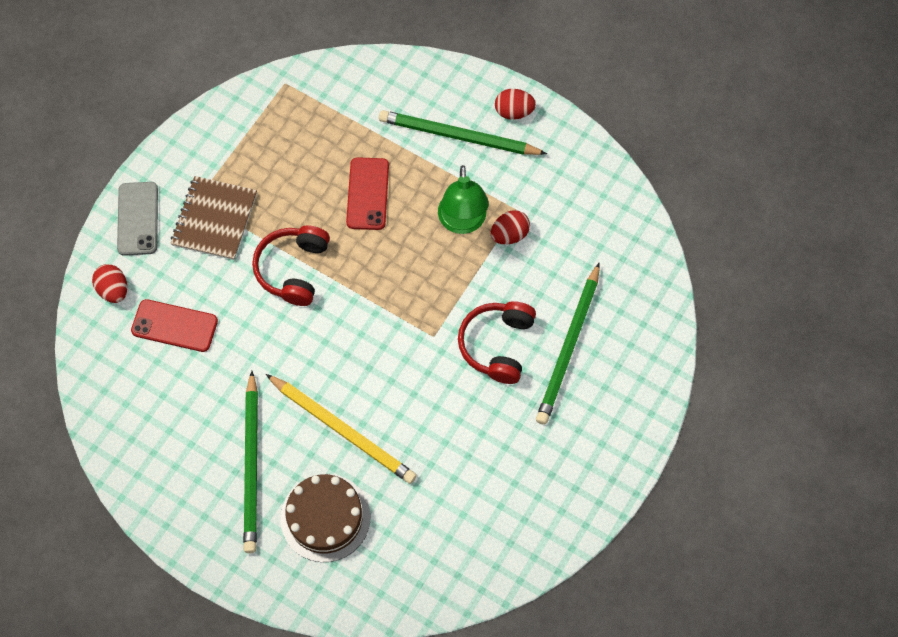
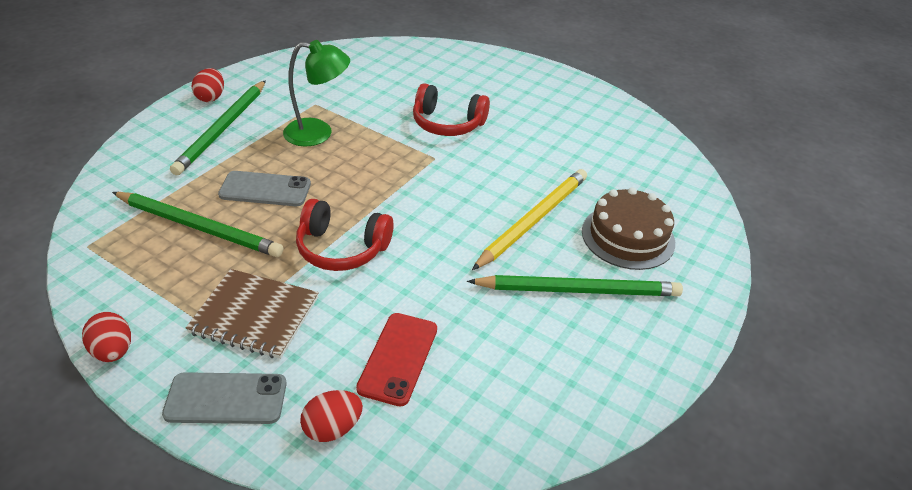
camera: 90 degrees left, 25 degrees down
(367, 194) = (265, 189): red phone -> grey phone
(509, 234) = (339, 109): red egg -> red egg (113, 351)
(569, 347) = (452, 89): green pencil -> green pencil (199, 227)

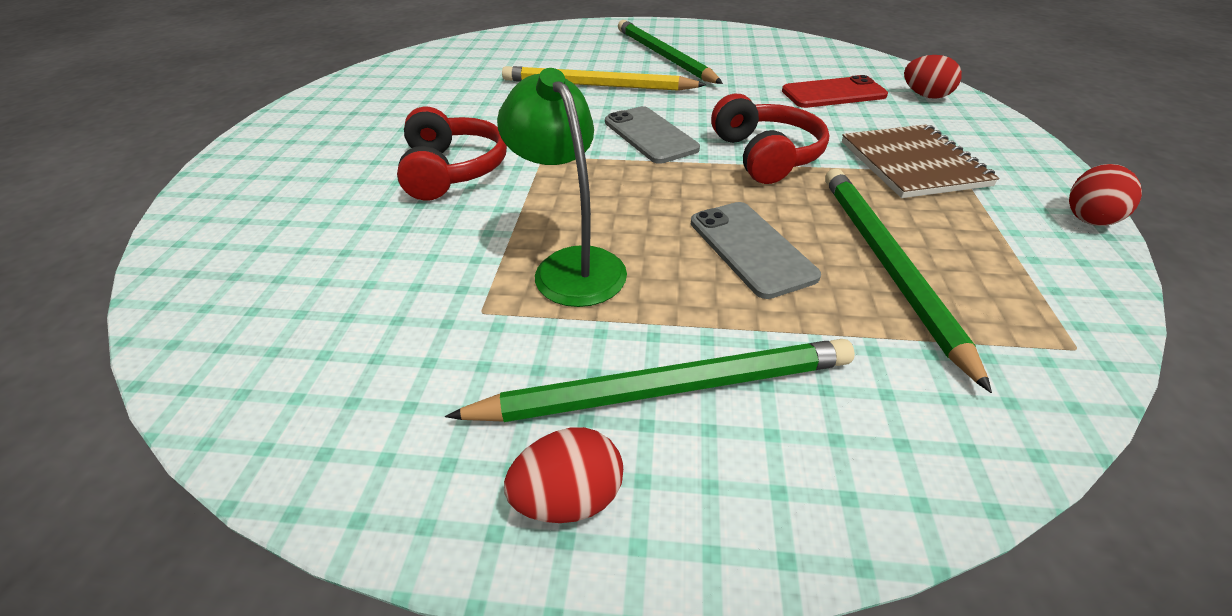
camera: 115 degrees left, 0 degrees up
(226, 399) = (993, 140): grey phone -> grey phone (650, 135)
(628, 236) = (574, 52): brown cake -> none

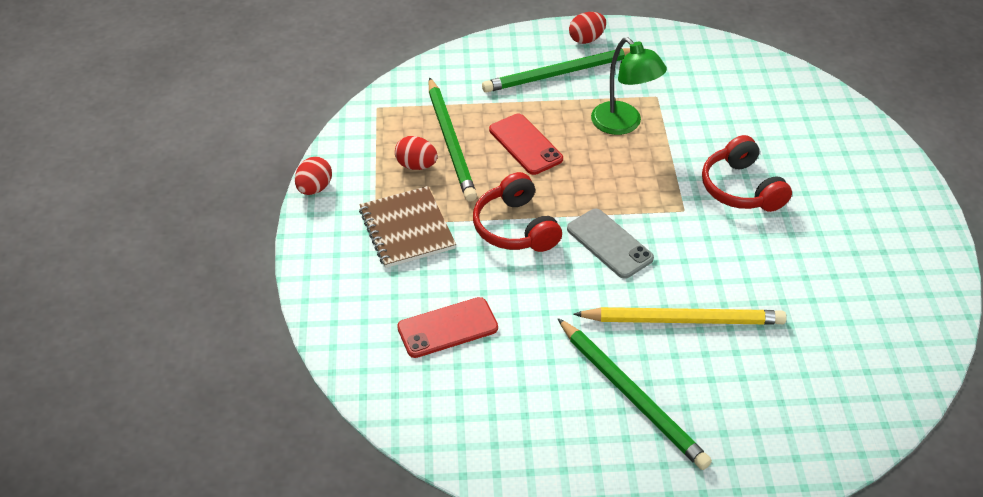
camera: 170 degrees right, 5 degrees up
(751, 248) = (525, 144): grey phone -> red phone
(925, 96) = (359, 332): red egg -> red egg (416, 165)

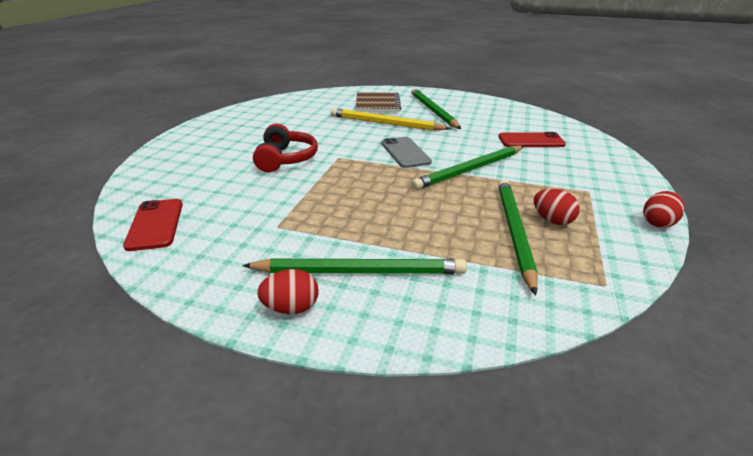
camera: 160 degrees left, 15 degrees down
(407, 229) = (560, 183): brown notebook -> brown notebook (377, 104)
(515, 227) = (470, 170): red headphones -> green pencil
(525, 144) = (437, 215): red phone -> red phone (155, 224)
(623, 124) = (333, 211): green lamp -> none

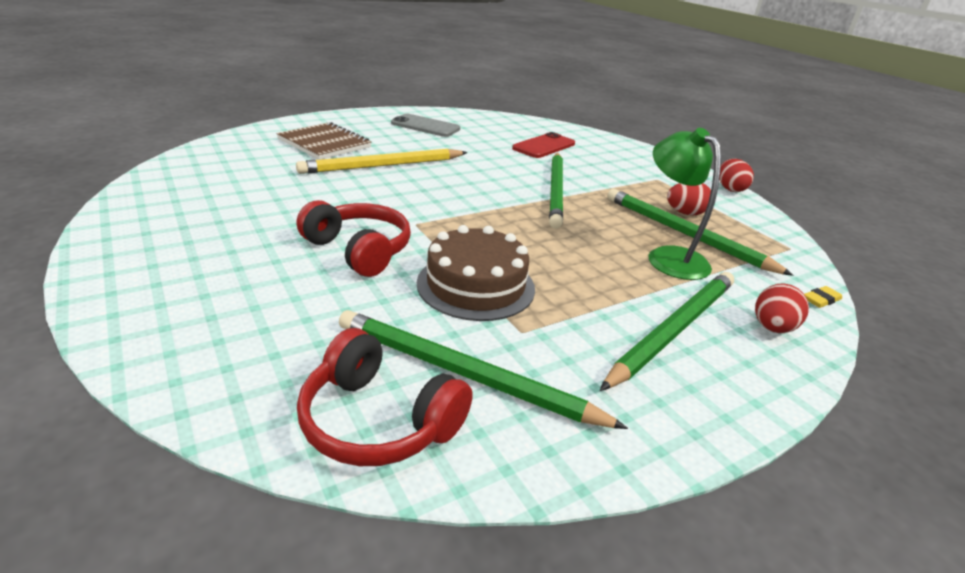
camera: 50 degrees left, 0 degrees up
(155, 224) = (378, 420): red phone -> red headphones
(291, 308) = (703, 399): red egg -> red egg (772, 328)
(303, 196) = (476, 285): none -> brown cake
(405, 153) = (470, 193): grey phone -> grey phone (425, 126)
(433, 111) = (403, 137): green pencil -> green pencil (464, 374)
(461, 238) = (669, 257): none -> green lamp
(532, 326) = (821, 300): none -> yellow eraser

